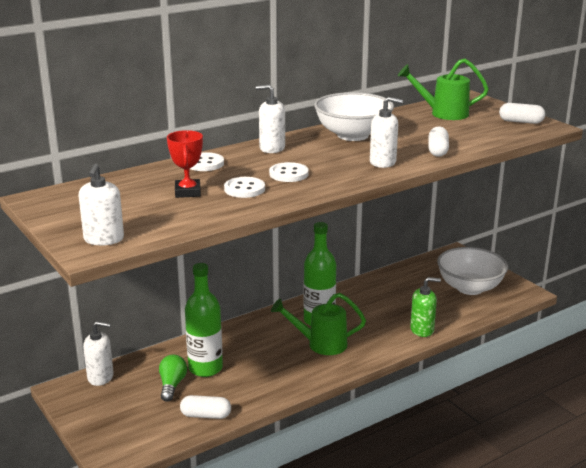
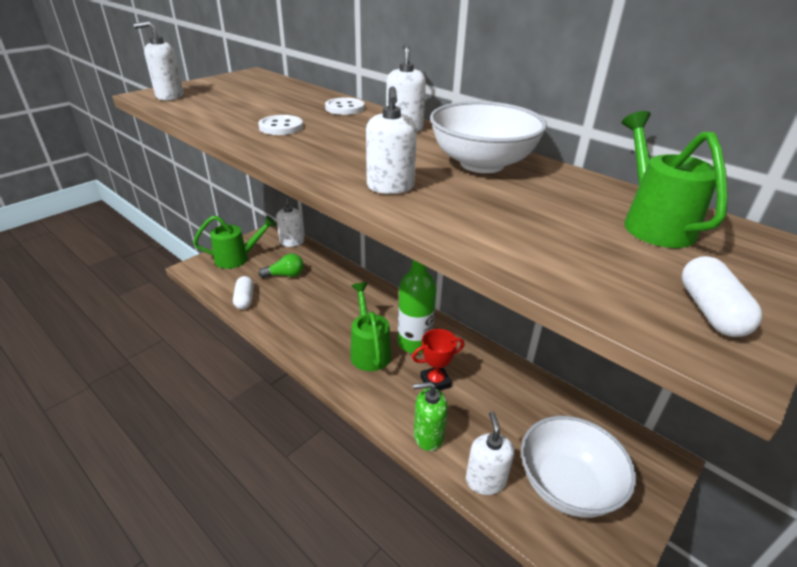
camera: 75 degrees right, 10 degrees up
(112, 421) = (237, 258): none -> green watering can
(188, 192) = (270, 109): red trophy -> red trophy (435, 382)
(205, 368) = (312, 287): green bottle -> none
(288, 174) = (329, 141): white button -> none
(422, 330) = (428, 436): green soap dispenser -> green soap dispenser turned 105 degrees clockwise
(438, 150) = (464, 224): white capsule -> none
(462, 314) = (485, 480): none -> white soap dispenser

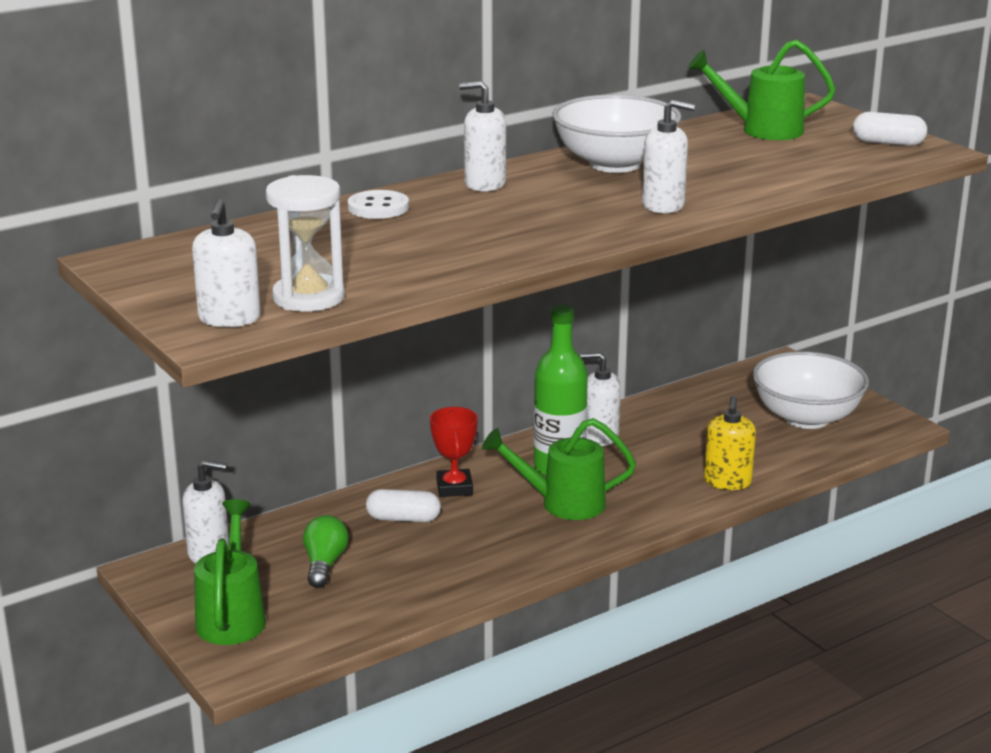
camera: 75 degrees left, 10 degrees down
(195, 106) = (308, 297): none -> white hourglass
(244, 299) = (381, 608): white capsule -> white capsule (403, 519)
(281, 127) = (444, 245): white button -> none
(428, 436) = (727, 482): green soap dispenser -> yellow soap dispenser
(435, 382) = (640, 464): red trophy -> red trophy (454, 487)
(485, 480) = (794, 459): white soap dispenser -> white soap dispenser (600, 436)

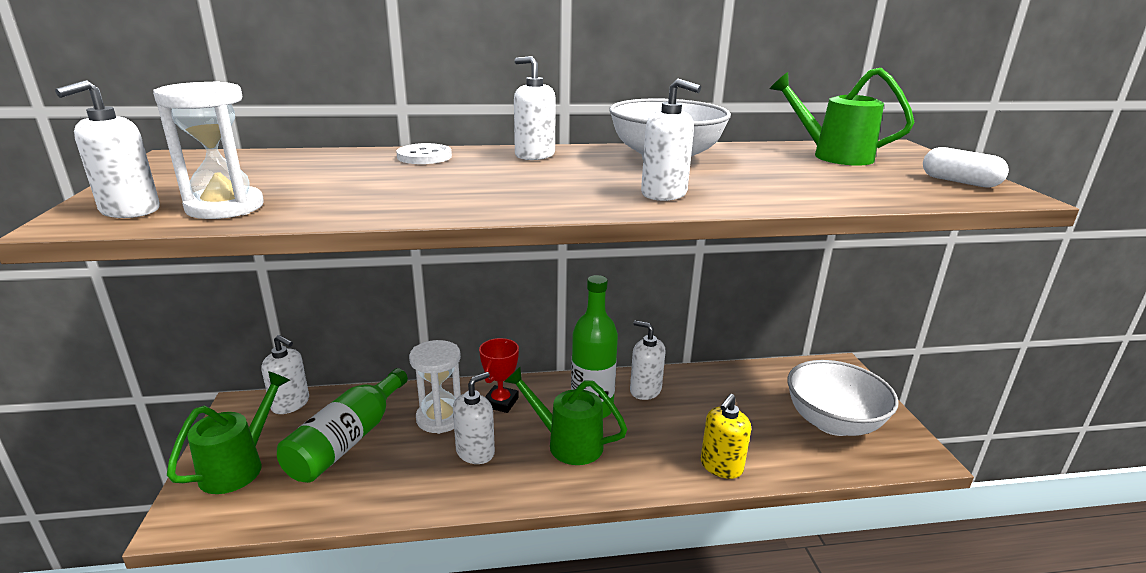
camera: 25 degrees right, 0 degrees up
(324, 564) = (347, 440): green light bulb -> green bottle
(403, 519) = (440, 418): white capsule -> white hourglass
(476, 536) = (475, 452): none -> white soap dispenser

